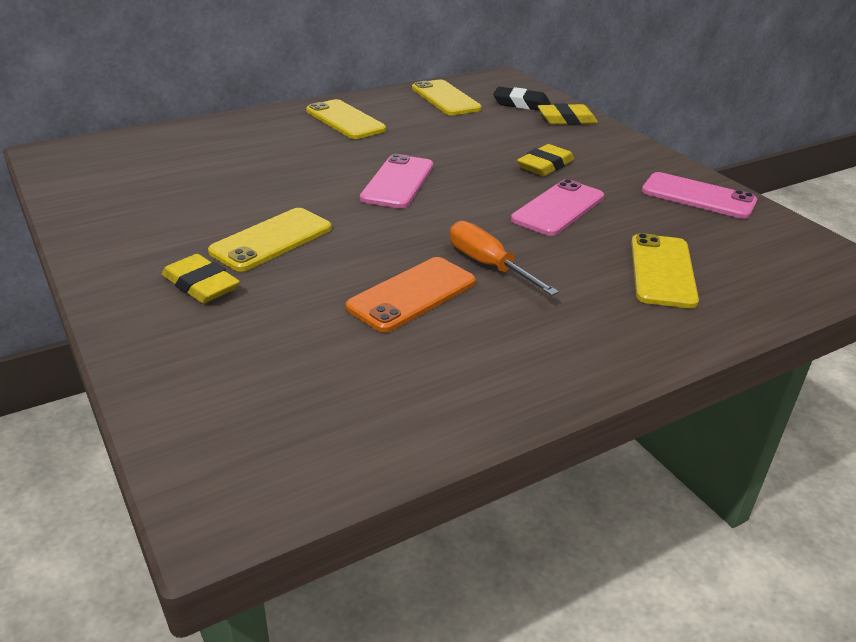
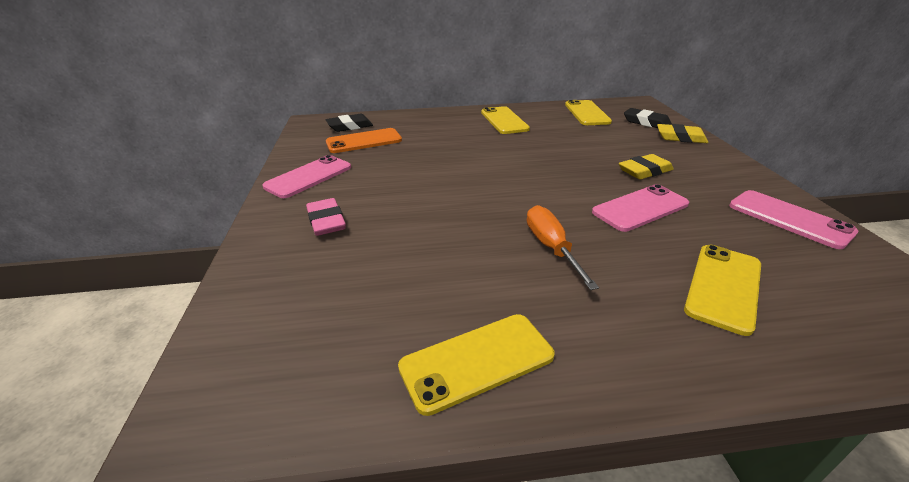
camera: 25 degrees right, 0 degrees up
(124, 153) = (350, 126): none -> black eraser
(201, 285) = (326, 221): yellow eraser -> pink eraser
(271, 240) = (397, 196): yellow phone -> yellow phone (476, 361)
(398, 182) = (515, 168): pink phone -> pink phone (309, 177)
(412, 294) = (471, 260): orange phone -> orange phone (364, 141)

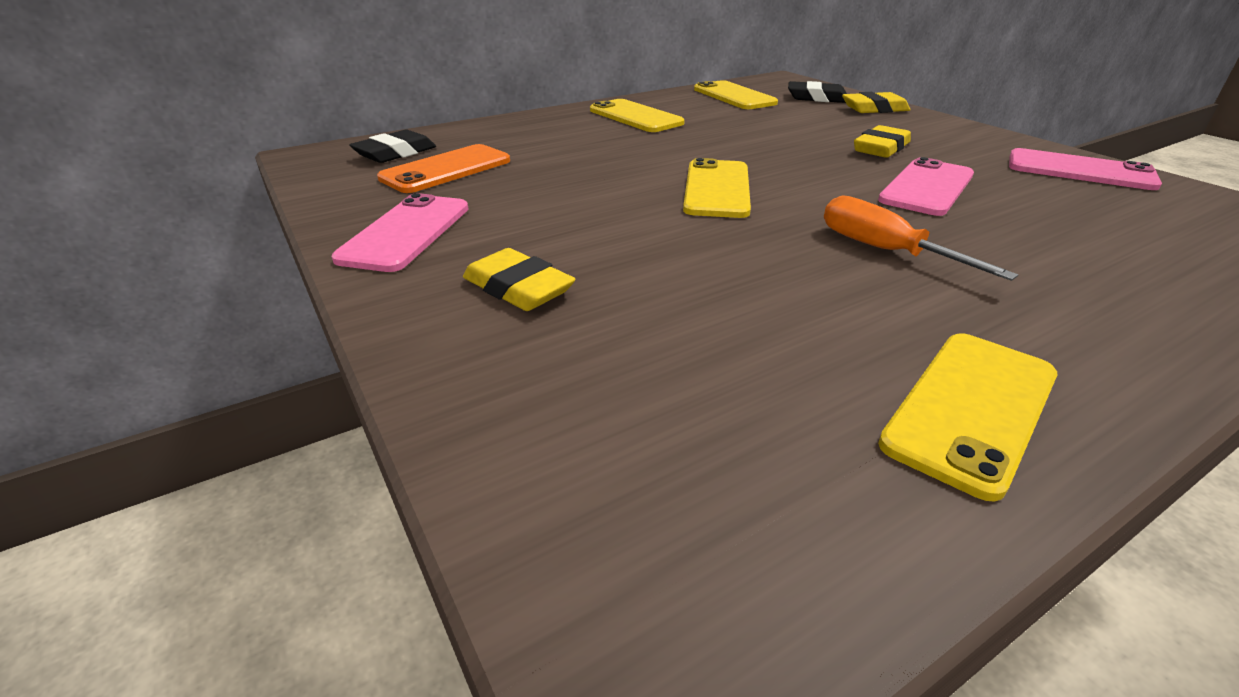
camera: 25 degrees left, 0 degrees up
(326, 221) = (518, 288): pink eraser -> yellow eraser
(724, 287) = (1111, 249): yellow phone -> yellow phone (717, 189)

